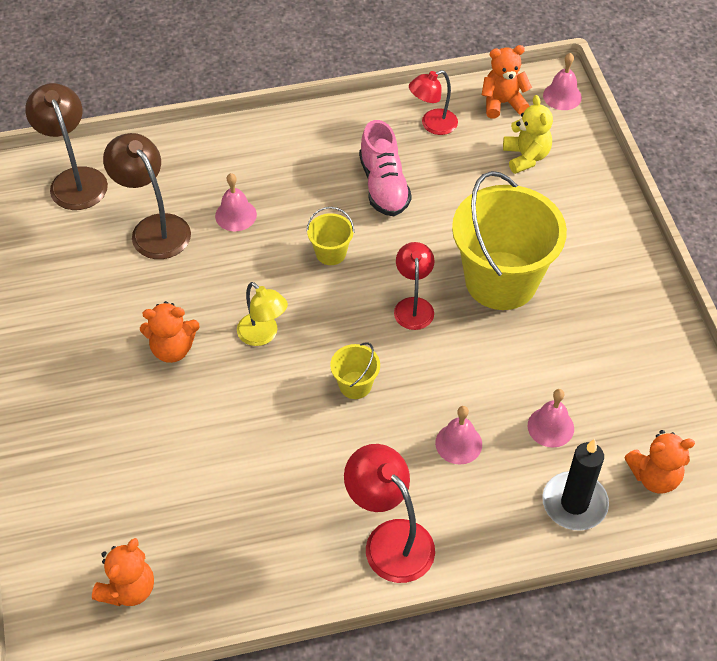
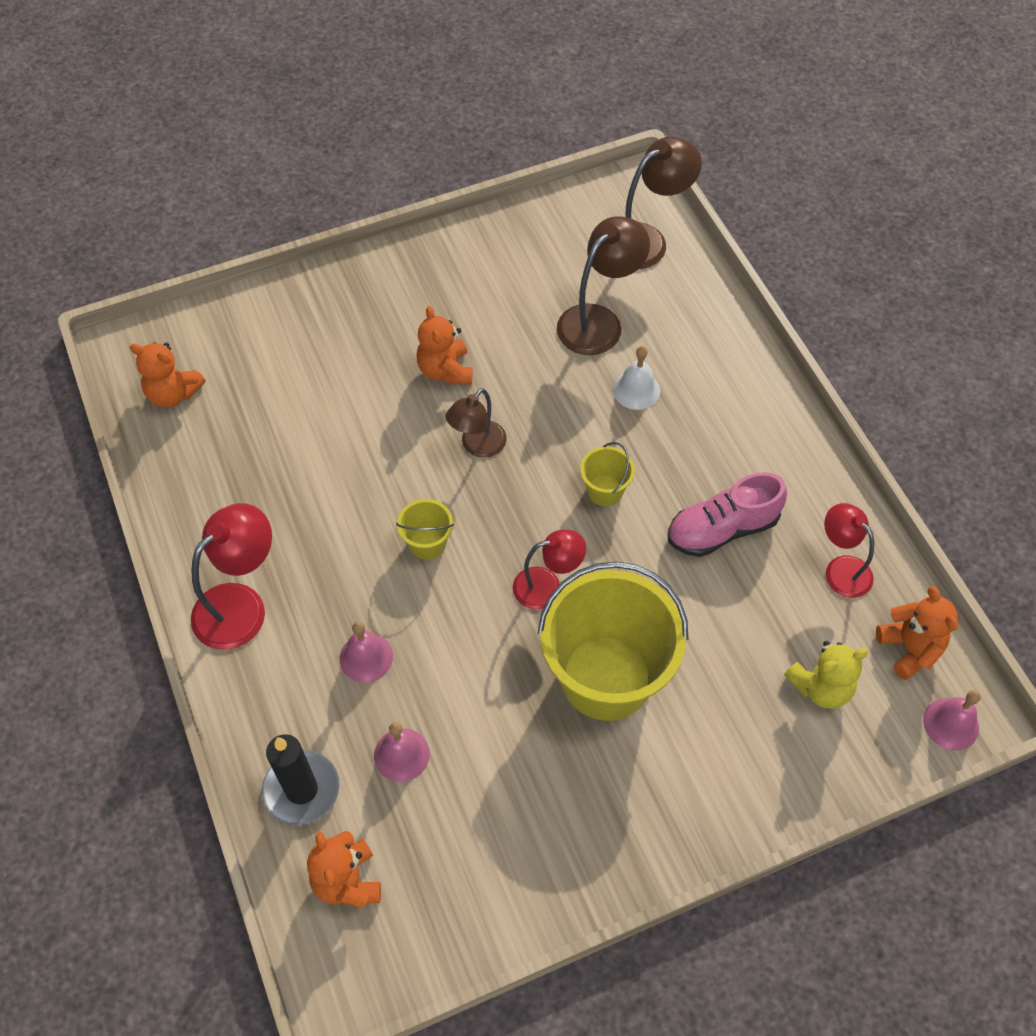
camera: 80 degrees right, 5 degrees up
(236, 215) = (636, 390): pink bell -> white bell
(263, 335) = (477, 446): yellow lamp -> brown lamp

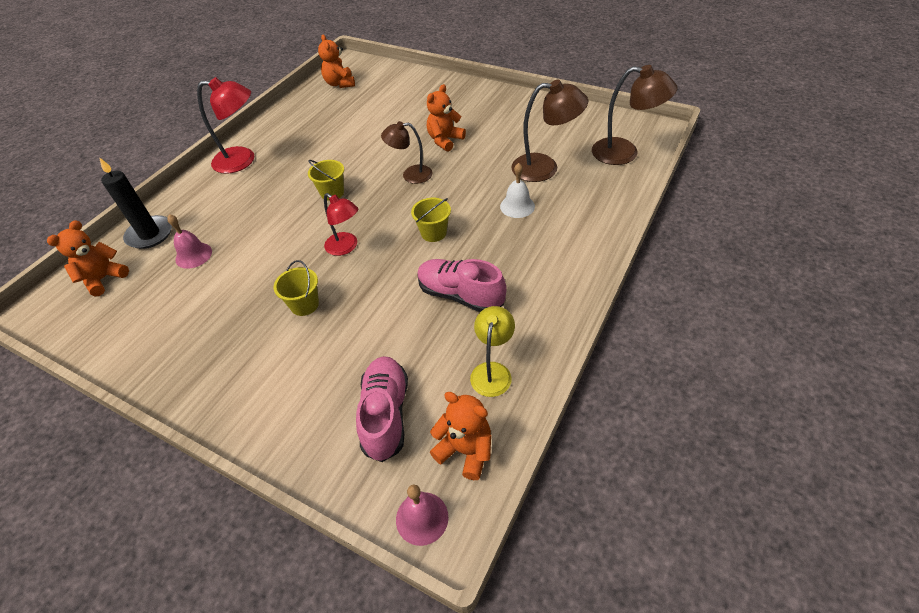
camera: 55 degrees right, 10 degrees down
(366, 657) = (244, 211): pink bell -> none
(606, 678) = (304, 305): yellow bucket -> yellow bucket, size x0.43
(821, 687) = (385, 414): yellow teddy bear -> pink shoe
(841, 569) = (492, 371): red lamp -> yellow lamp
(909, 648) = (465, 450): orange teddy bear -> orange teddy bear turned 90 degrees counterclockwise

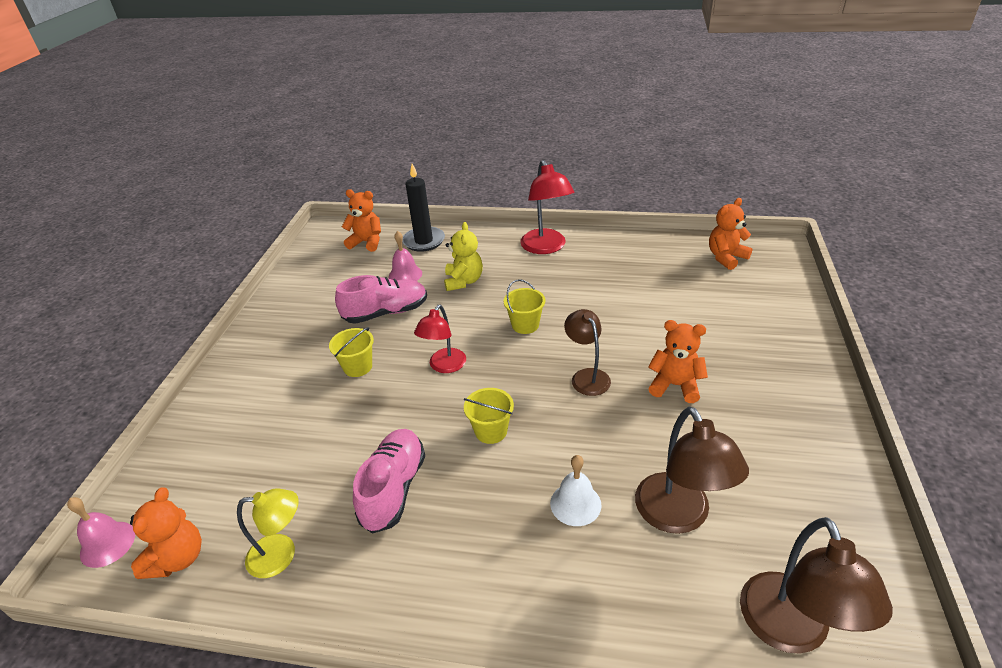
camera: 70 degrees right, 10 degrees down
(242, 217) = (463, 281): none -> yellow teddy bear
(385, 414) = (225, 476): pink shoe -> pink shoe (386, 313)

